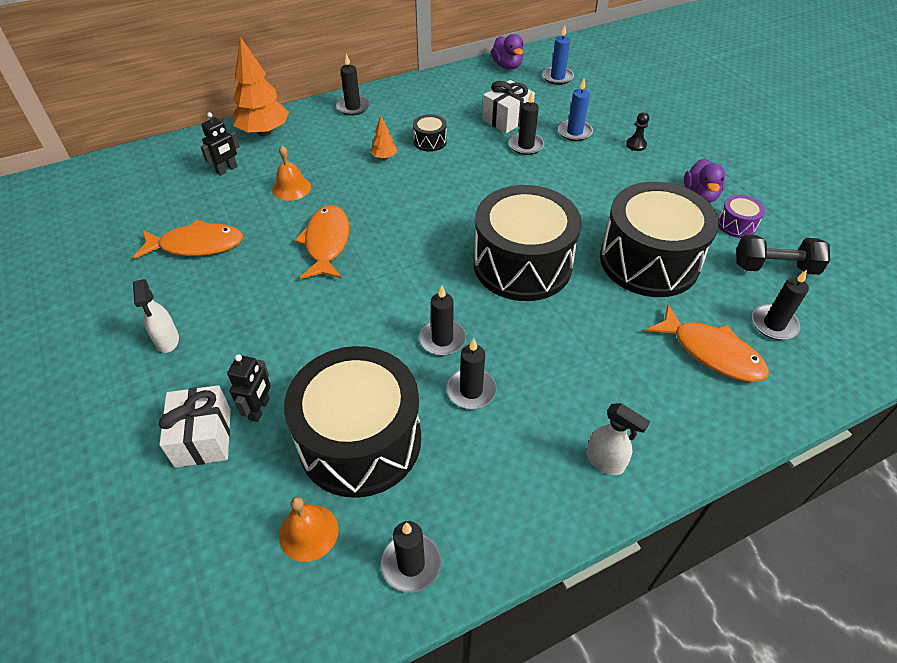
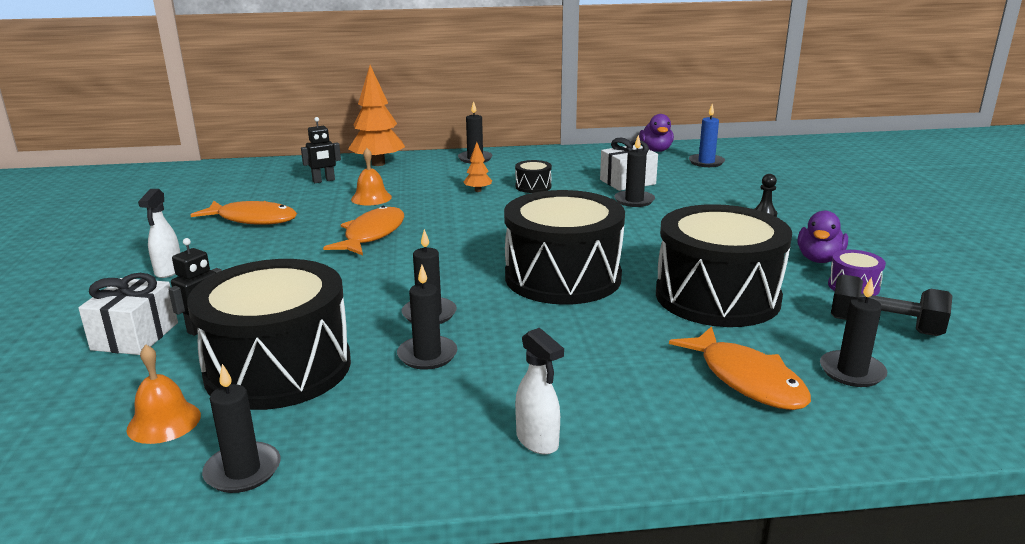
camera: 20 degrees right, 25 degrees down
(574, 132) = (697, 198): blue candle -> none

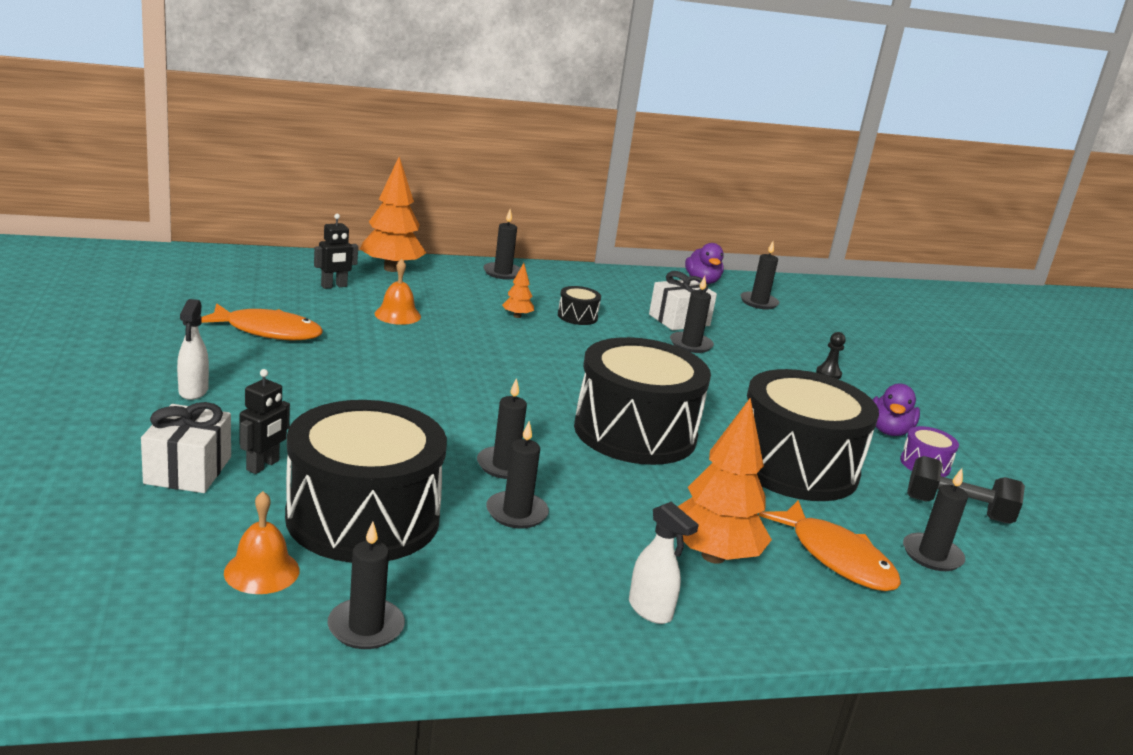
camera: 10 degrees left, 0 degrees up
(372, 234) = (413, 363): orange fish -> none
(616, 385) = (713, 556): none -> orange tree
(706, 162) = (758, 302): blue candle -> black candle

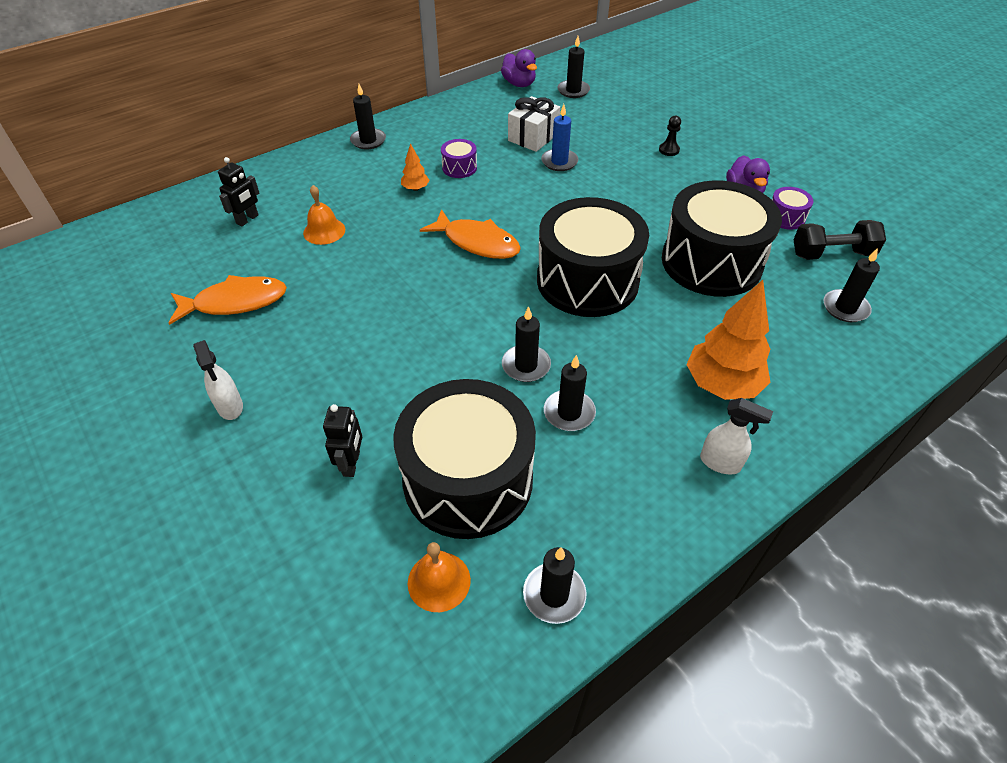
camera: 20 degrees left, 25 degrees up
(188, 470) = (298, 502): white gift -> none
(391, 269) = (278, 176): orange tree -> none
(577, 316) = (459, 167): black drum -> purple drum
(691, 344) = (559, 162): black candle -> blue candle
(836, 558) = (794, 343): orange fish -> orange fish (477, 242)

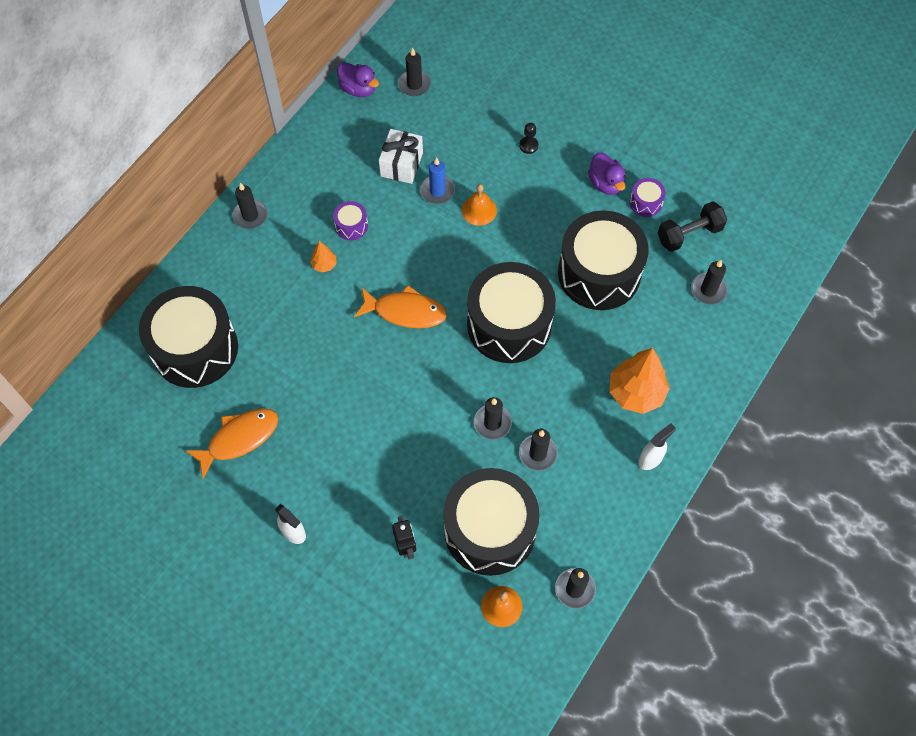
camera: 20 degrees left, 15 degrees up
(247, 219) = (195, 348): black robot -> black drum
(324, 231) = (270, 340): orange bell -> orange bell (479, 210)
(720, 463) = (650, 459): white spray bottle -> white spray bottle turned 45 degrees counterclockwise

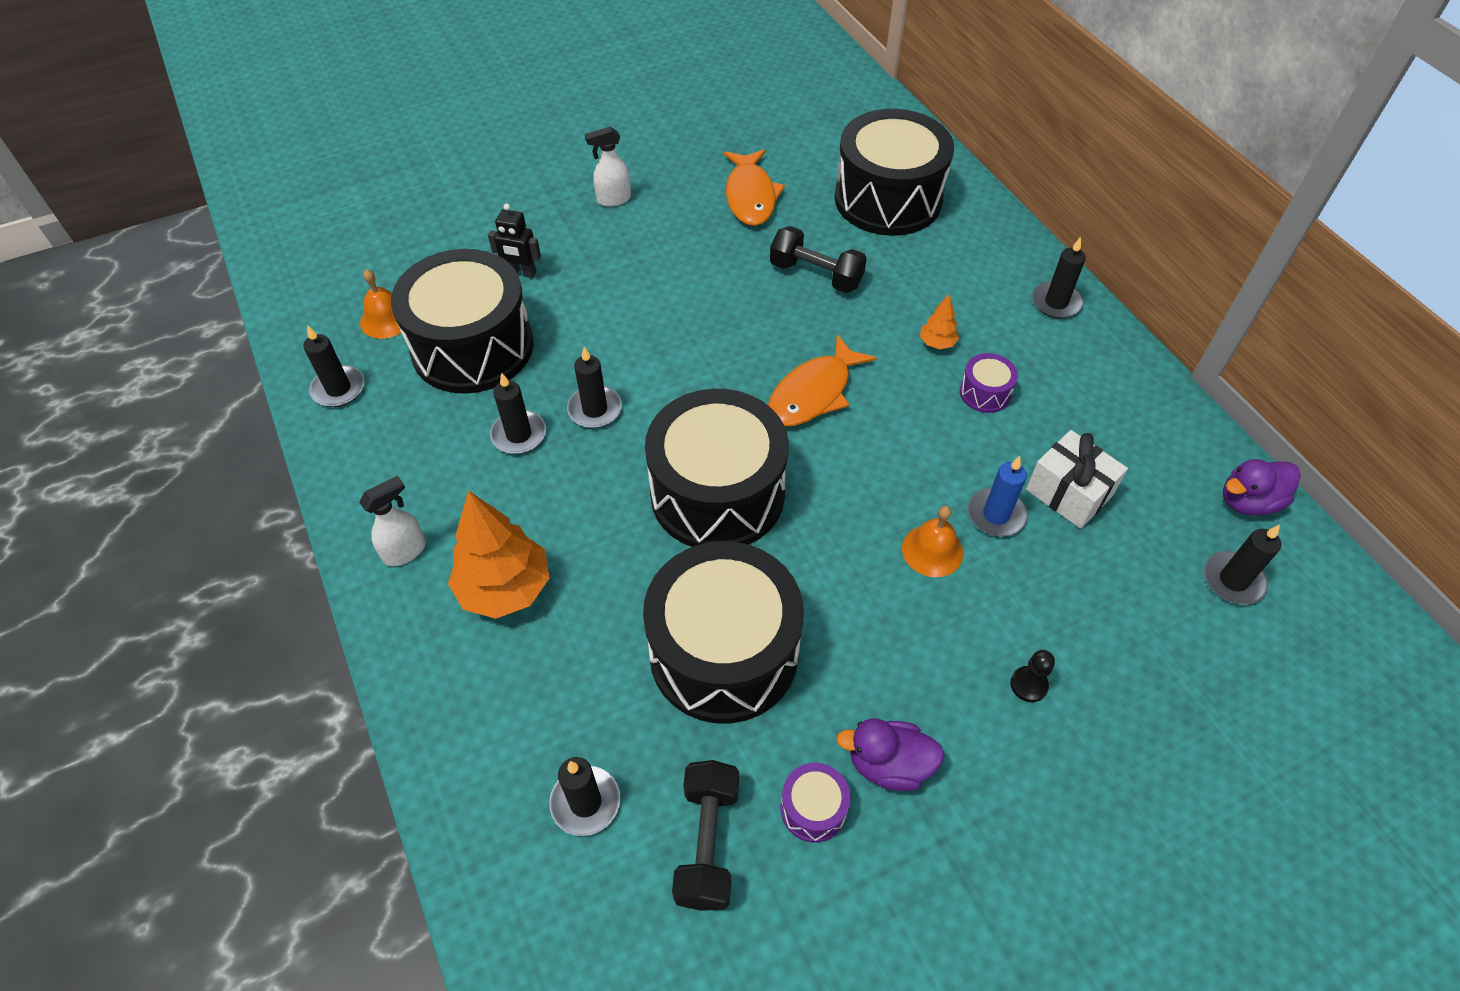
camera: 120 degrees right, 10 degrees down
(300, 358) = (816, 275): none -> black dumbbell
(650, 459) = (405, 551): white spray bottle -> white spray bottle turned 120 degrees counterclockwise

